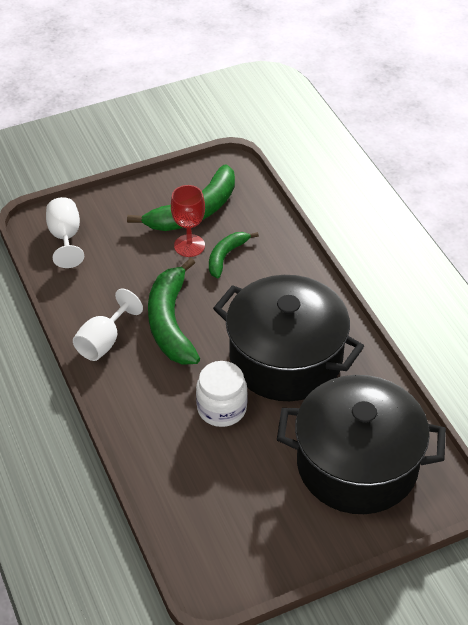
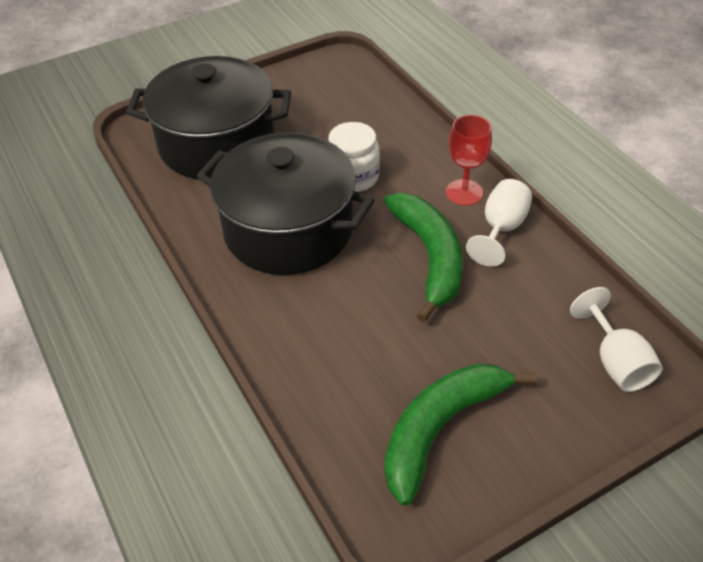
camera: 175 degrees right, 0 degrees up
(189, 246) = (433, 366): red goblet -> red goblet (464, 192)
(226, 256) = (378, 354): green banana -> none

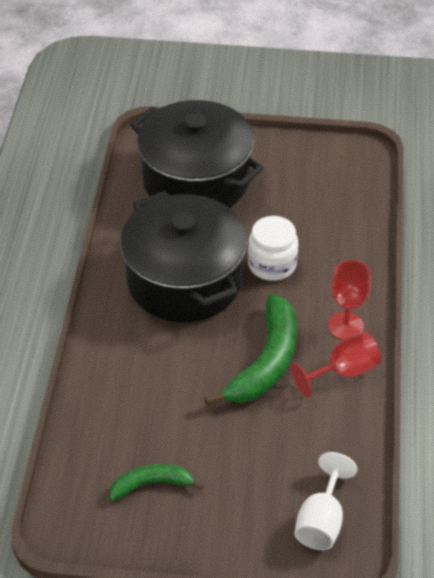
camera: 35 degrees right, 0 degrees up
(440, 428) = (152, 484): green banana -> green banana, size x0.56
(501, 229) = (343, 372): white goblet -> red goblet

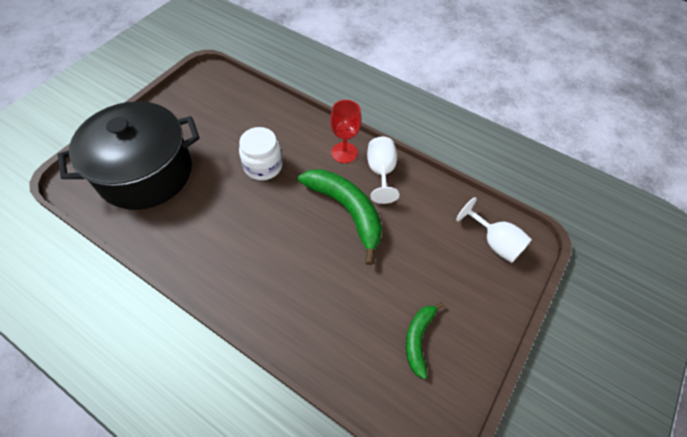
camera: 65 degrees left, 10 degrees up
(184, 280) = (237, 225): black pot -> none
(343, 372) = (381, 172): red goblet -> white goblet

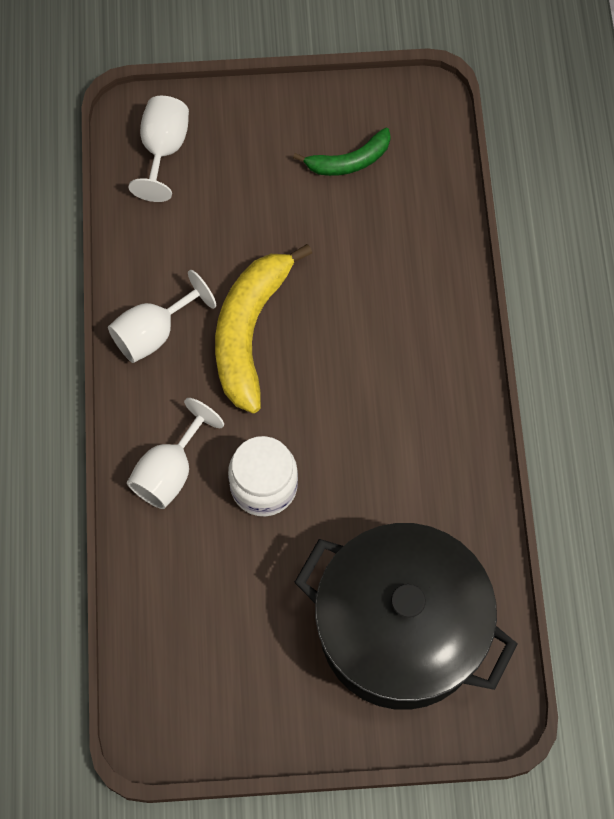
camera: 125 degrees left, 10 degrees up
(305, 138) = (170, 471): none -> white goblet
(344, 153) = (156, 401): red goblet -> none
(347, 211) = (249, 331): green banana -> yellow banana

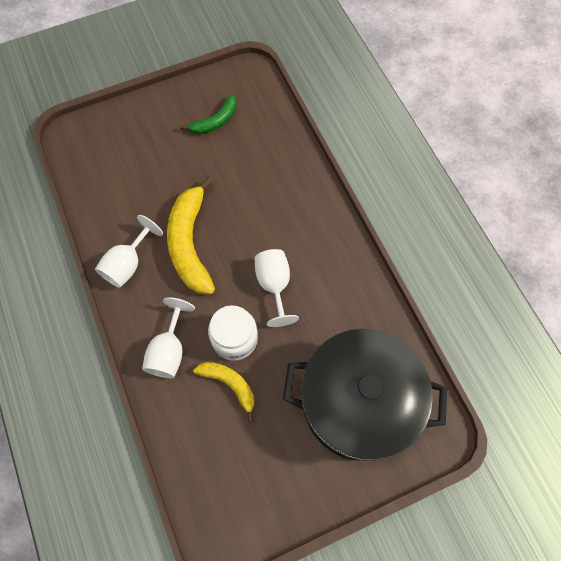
camera: 20 degrees left, 0 degrees up
(163, 150) = (96, 149): white goblet -> white goblet (274, 285)
(235, 545) = (230, 384): none -> yellow banana

